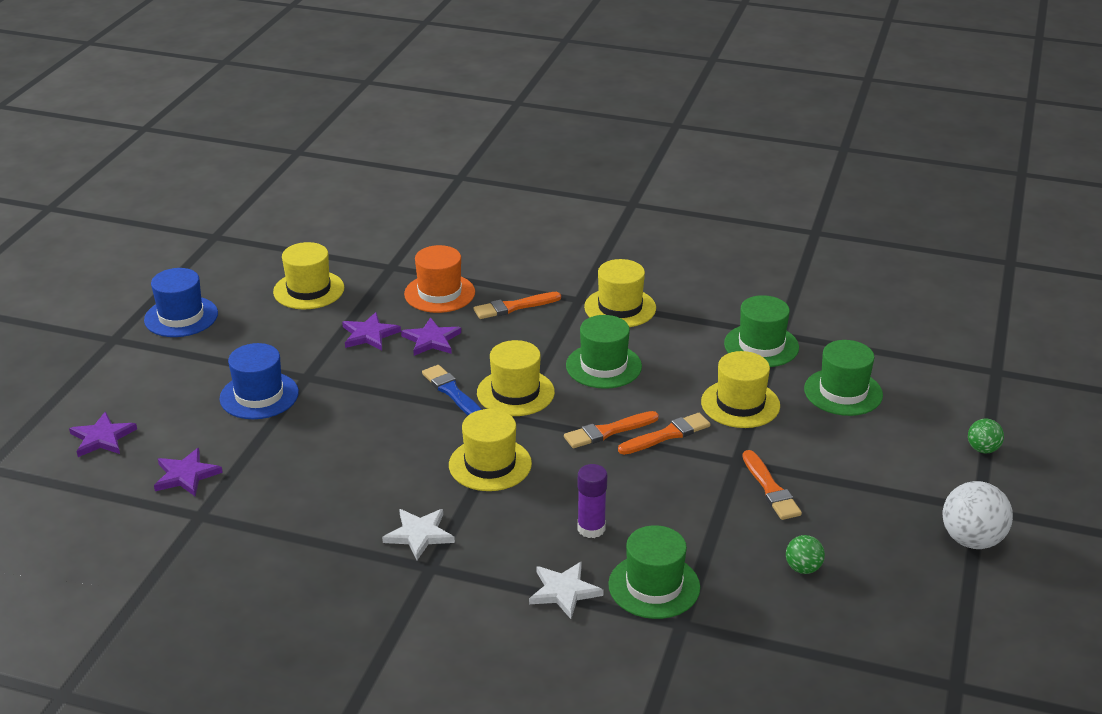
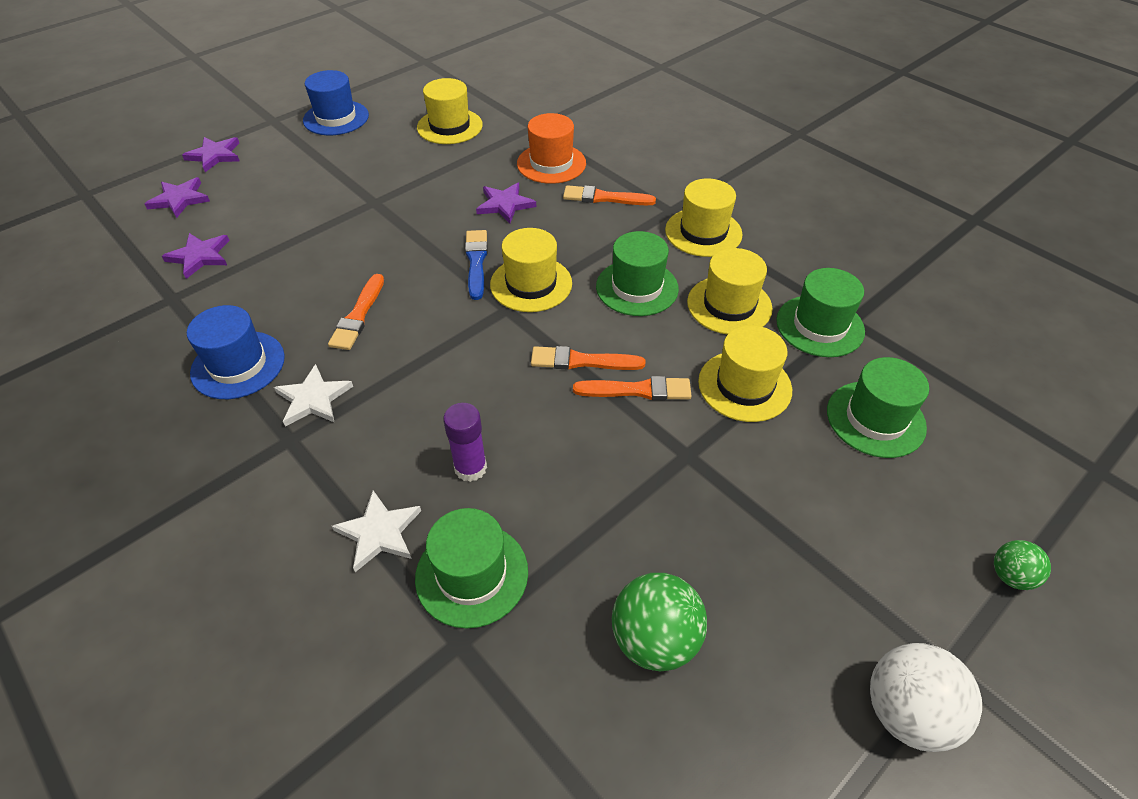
camera: 30 degrees right, 15 degrees up
(259, 395) = (323, 206): blue hat -> blue hat (238, 365)
(369, 335) = (459, 182): purple star -> purple star (215, 155)
(490, 464) = (442, 350): yellow hat -> yellow hat (729, 305)
(770, 489) = (698, 508): orange brush -> orange brush (358, 316)
(803, 568) = (654, 639): green ball -> green ball, size x1.79

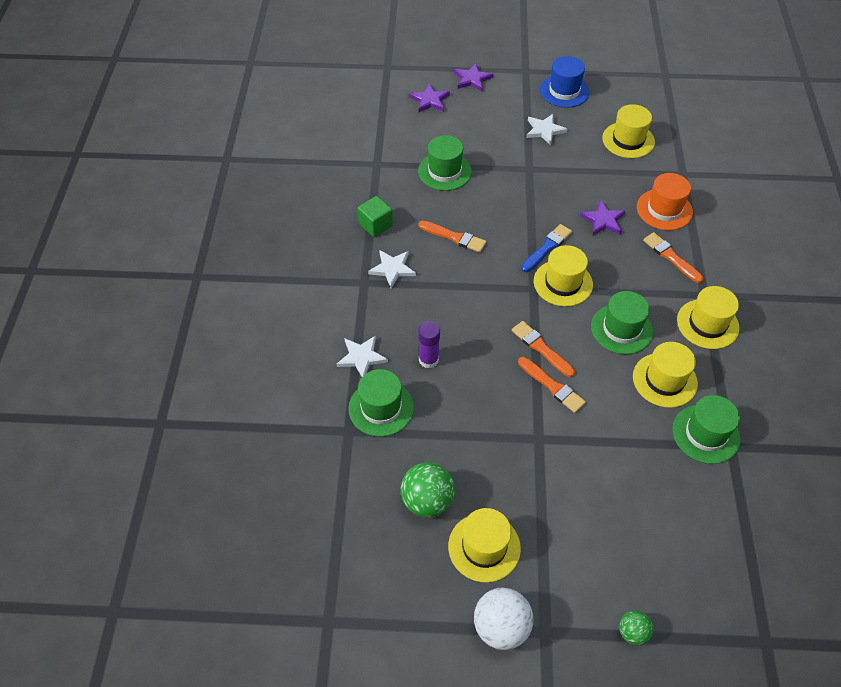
camera: 45 degrees right, 5 degrees up
(200, 256) = (410, 146): purple star -> none
(238, 365) = (375, 225): blue hat -> green cube
(352, 160) = (544, 130): none -> white star
(358, 316) = (454, 237): orange brush -> orange brush turned 120 degrees counterclockwise
(744, 386) = (614, 430): yellow hat -> yellow hat (484, 547)
(875, 419) = (667, 506): green hat -> green hat (444, 171)

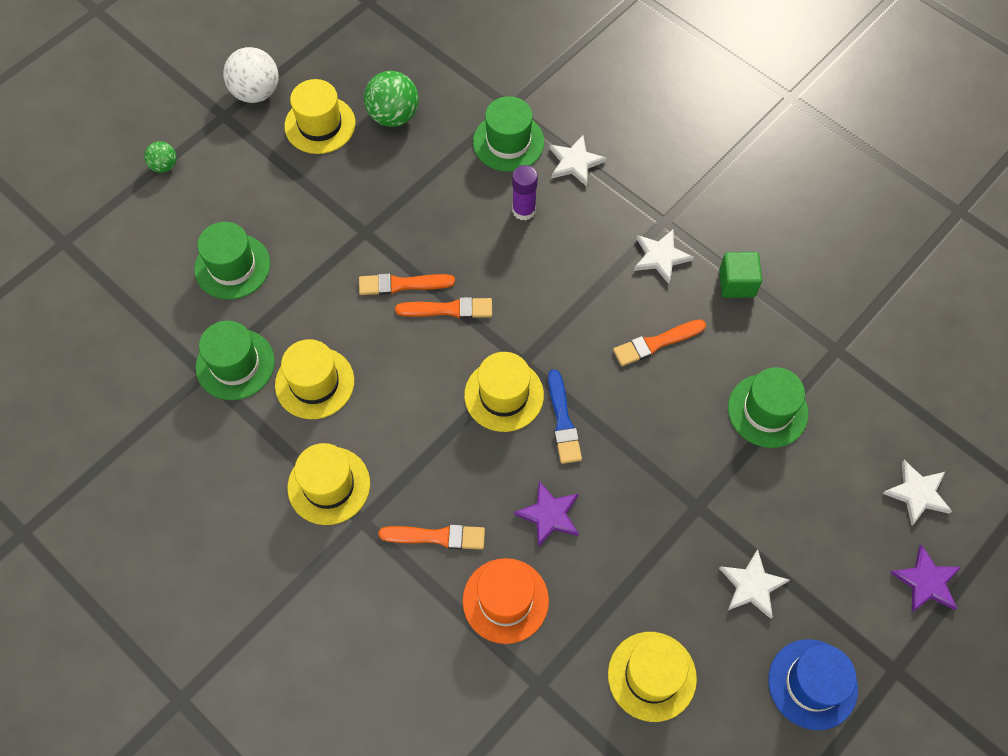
camera: 130 degrees right, 10 degrees up
(430, 100) = (917, 493): purple star -> white star
(621, 329) = (401, 398): green hat -> green hat (232, 266)

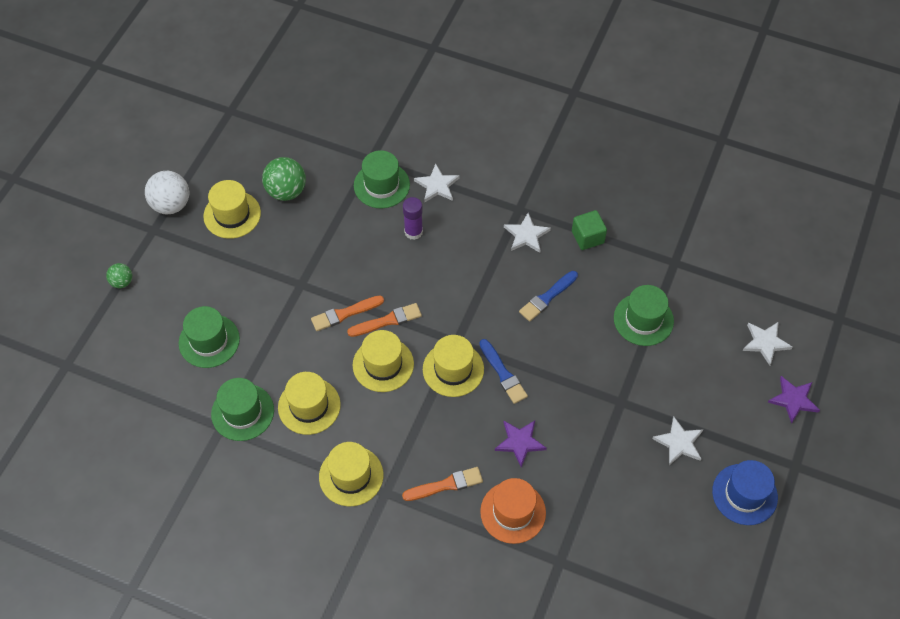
camera: 20 degrees left, 5 degrees down
(652, 676) = (635, 527): yellow hat -> yellow hat (383, 364)
(656, 343) = (547, 297): orange brush -> blue brush

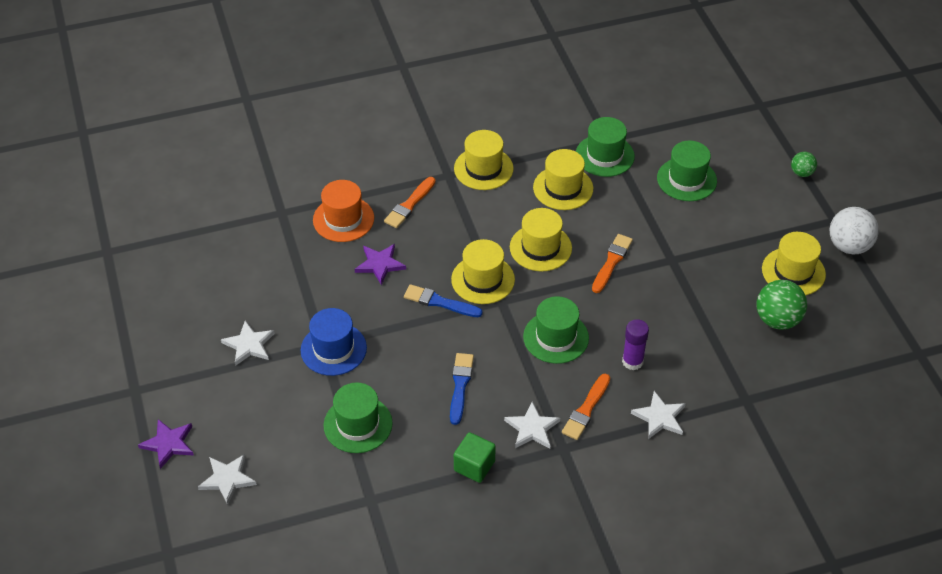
camera: 140 degrees right, 10 degrees down
(381, 185) = (707, 382): green hat -> green hat (556, 337)
(387, 321) = (573, 279): orange brush -> orange brush (586, 409)
(744, 494) = (166, 341): blue hat -> blue hat (333, 349)

